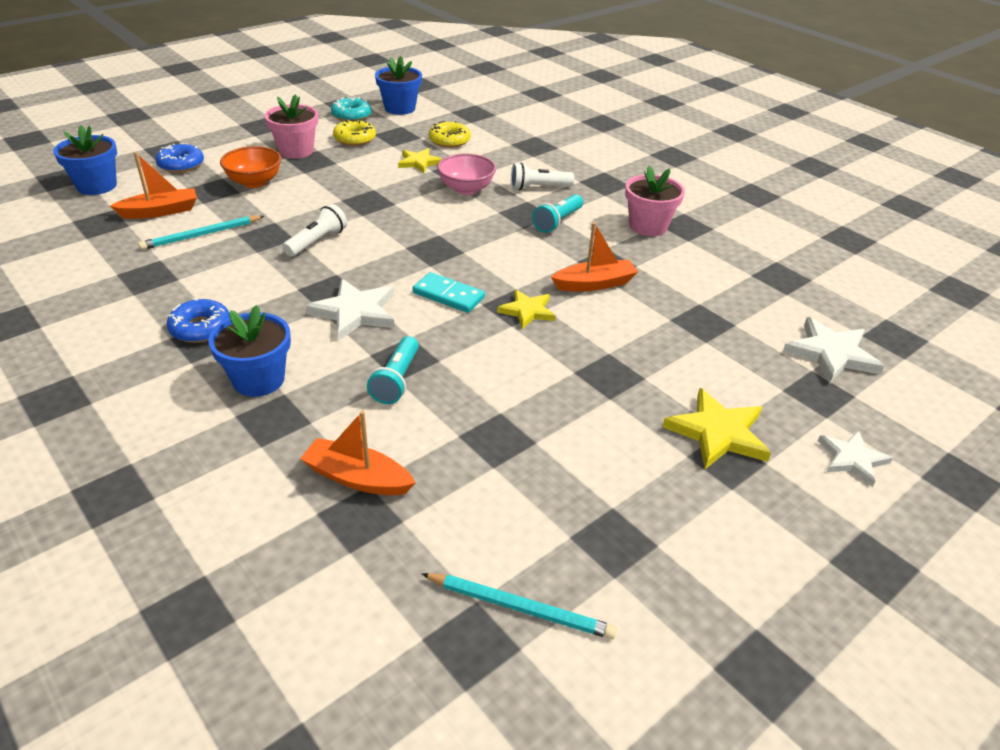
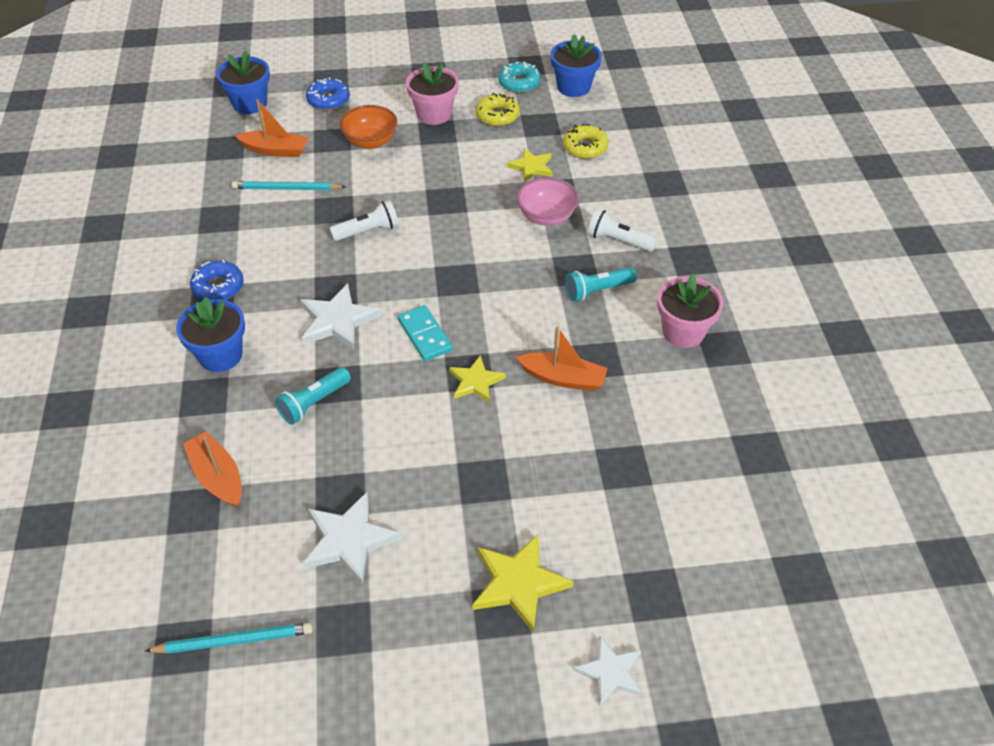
camera: 35 degrees right, 10 degrees up
(520, 607) = (234, 640): turquoise pencil -> turquoise pencil turned 60 degrees counterclockwise
(831, 354) = (713, 561): white star -> white star (349, 540)

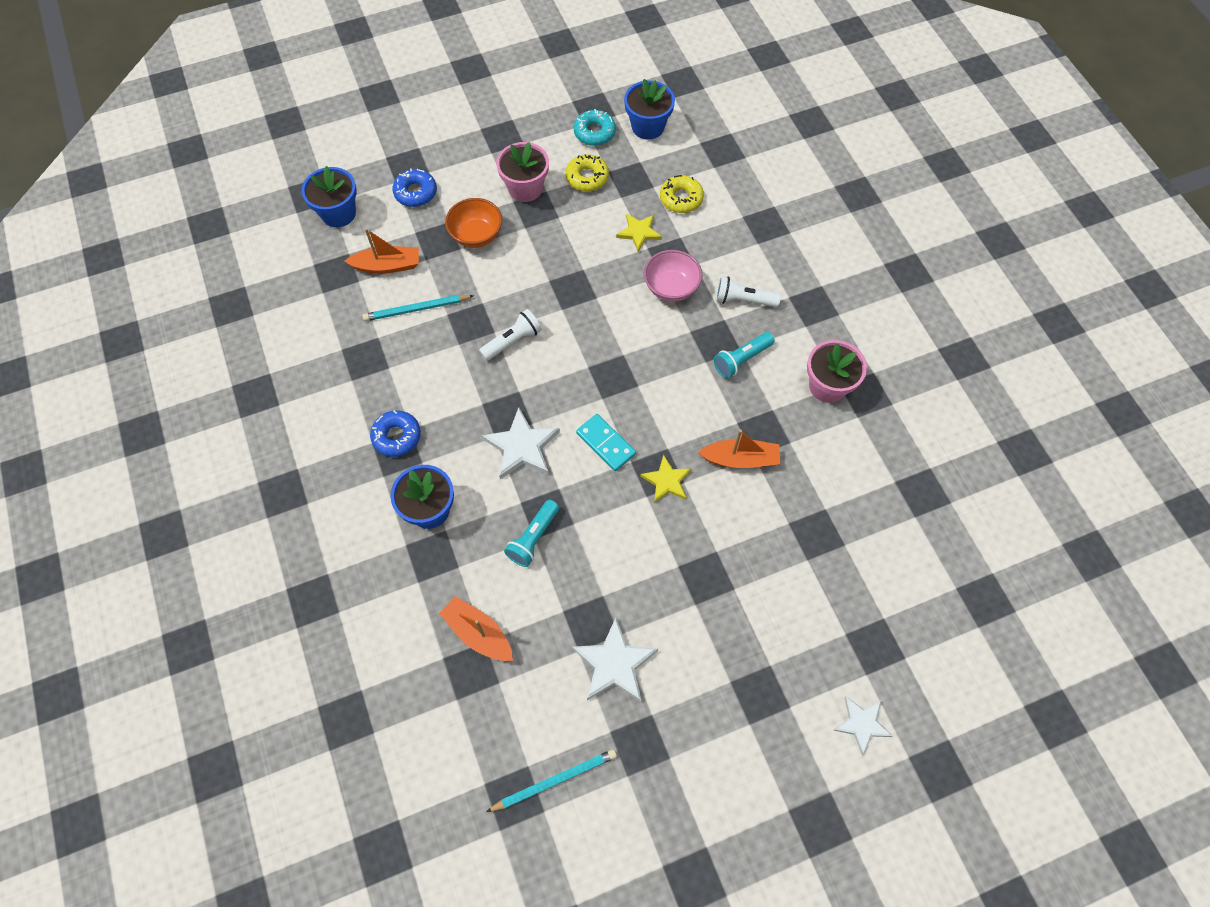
camera: 15 degrees left, 15 degrees up
(518, 583) = (766, 665): yellow star -> none

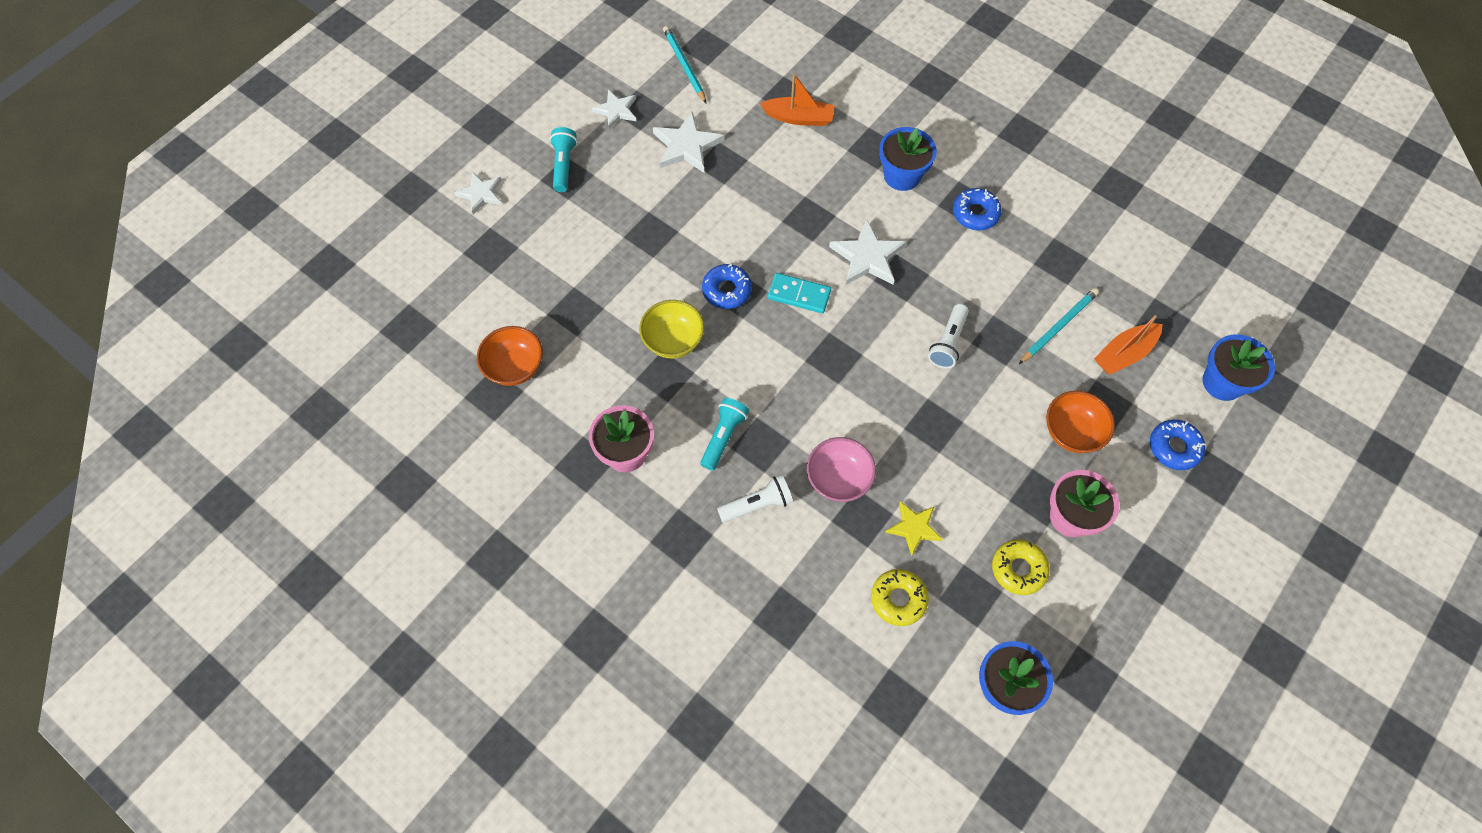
camera: 150 degrees right, 0 degrees up
(533, 538) = (806, 195): turquoise flashlight -> turquoise flashlight (564, 165)
(555, 780) = (684, 66): turquoise pencil -> turquoise pencil turned 120 degrees clockwise
(594, 132) = (1057, 640): turquoise donut -> none
(665, 757) = (616, 110): none -> white star
(667, 481) = (727, 290): yellow star -> blue donut
(740, 459) = (673, 340): orange boat -> yellow bowl
(894, 507) = (515, 367): none -> orange bowl

